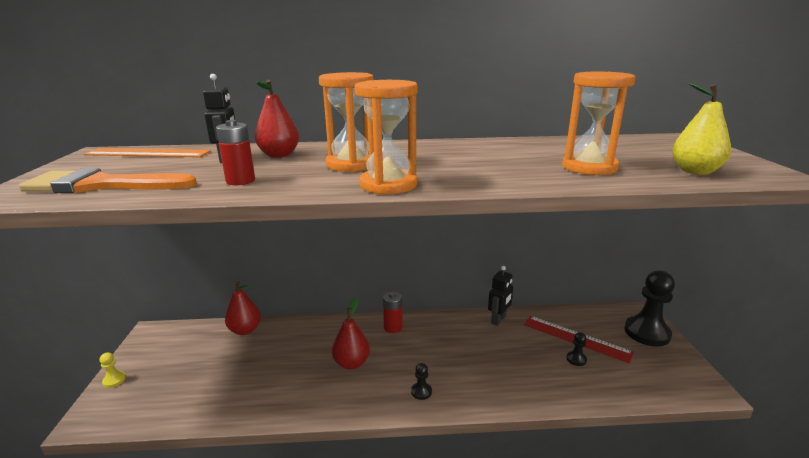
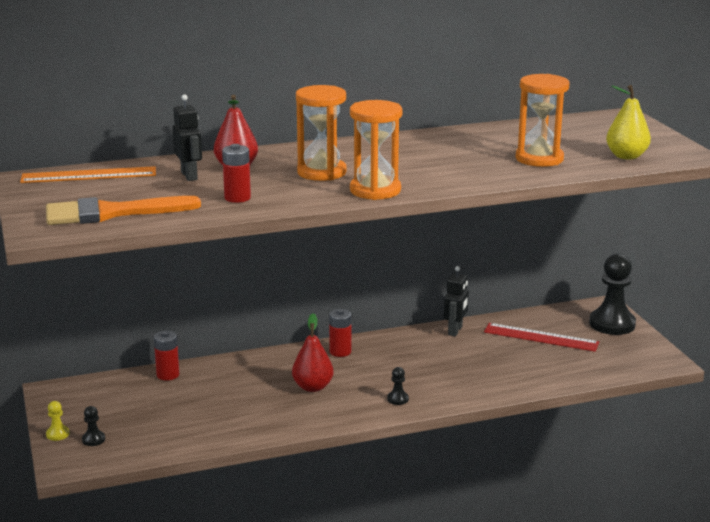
camera: 15 degrees left, 0 degrees up
(245, 330) = (168, 375): red pear -> red battery
(576, 359) = (543, 355): black pawn -> black pawn (93, 439)

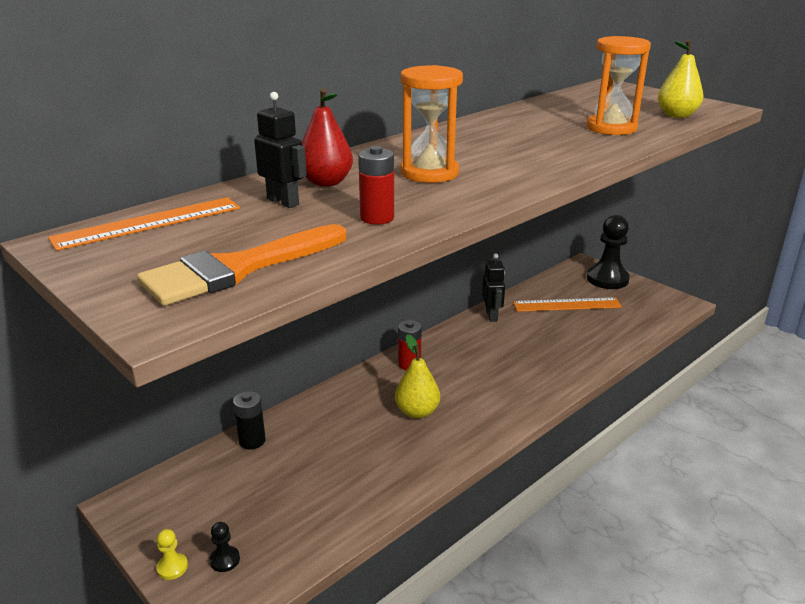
camera: 25 degrees left, 5 degrees up
(168, 375) = (252, 441): red battery -> black battery
(312, 387) = (417, 412): red pear -> yellow pear
(375, 190) = (515, 182): orange hourglass -> none
(397, 399) = (509, 402): black pawn -> none
(541, 337) = (567, 305): red ruler -> orange ruler

